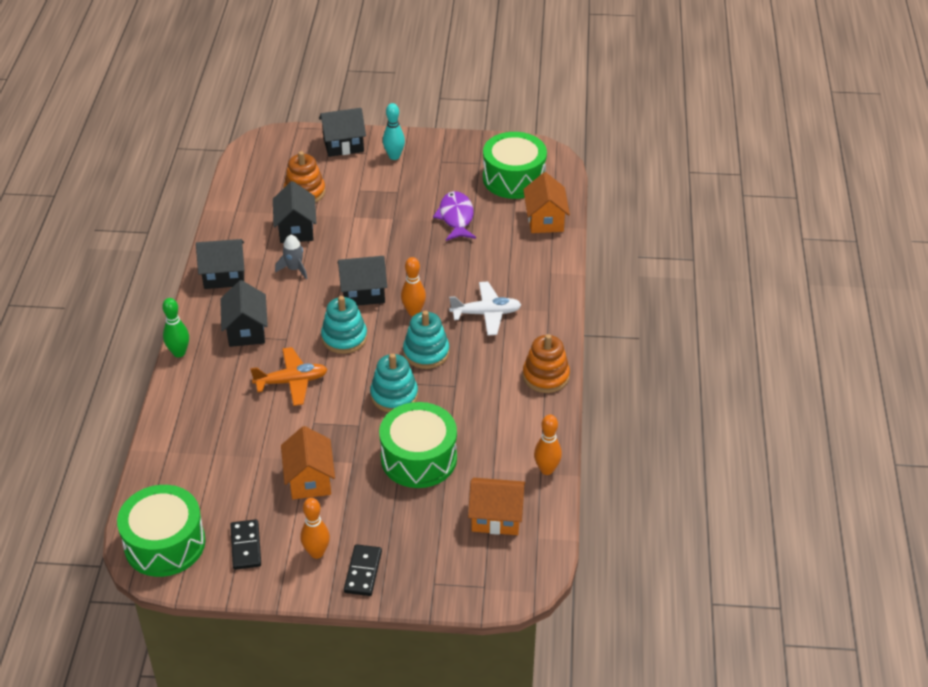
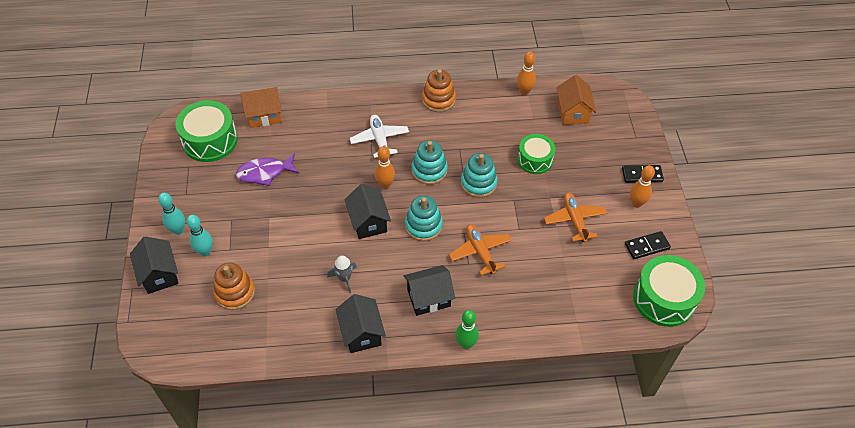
camera: 100 degrees left, 10 degrees up
(296, 229) = (290, 288): black house -> none
(309, 480) = (574, 220): orange house -> orange plane
(361, 174) = (205, 251): none -> turquoise bowling pin
(419, 458) = (535, 160): green drum -> green drum, size x0.64

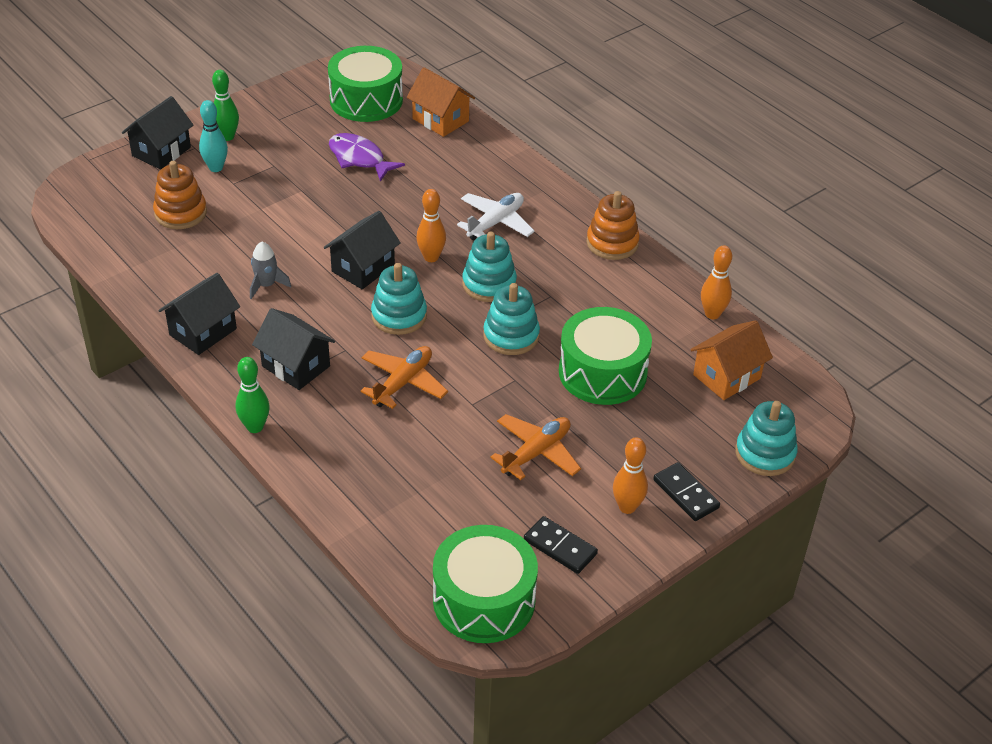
camera: 55 degrees right, 10 degrees down
(178, 230) = (227, 137): turquoise bowling pin -> green bowling pin
(535, 160) = (602, 372): green drum -> green drum, size x1.55
(634, 129) = (765, 454): none -> turquoise stacking toy

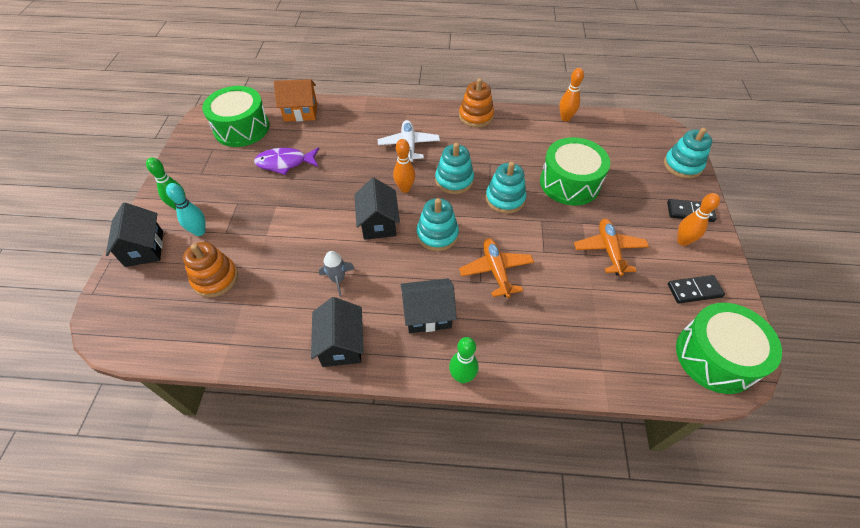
camera: 45 degrees left, 10 degrees up
(727, 376) = (615, 142): orange house -> none

